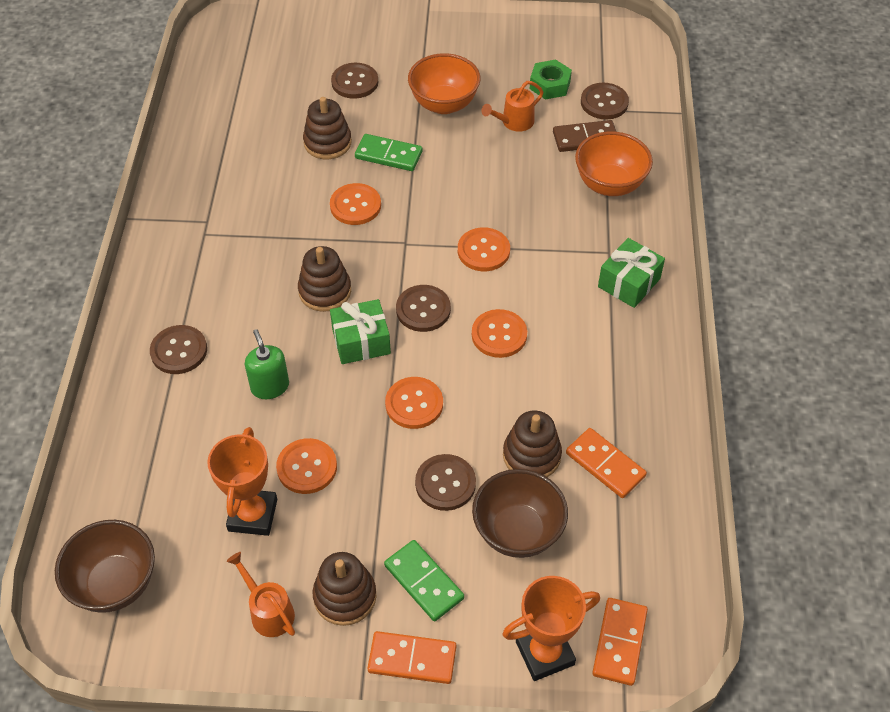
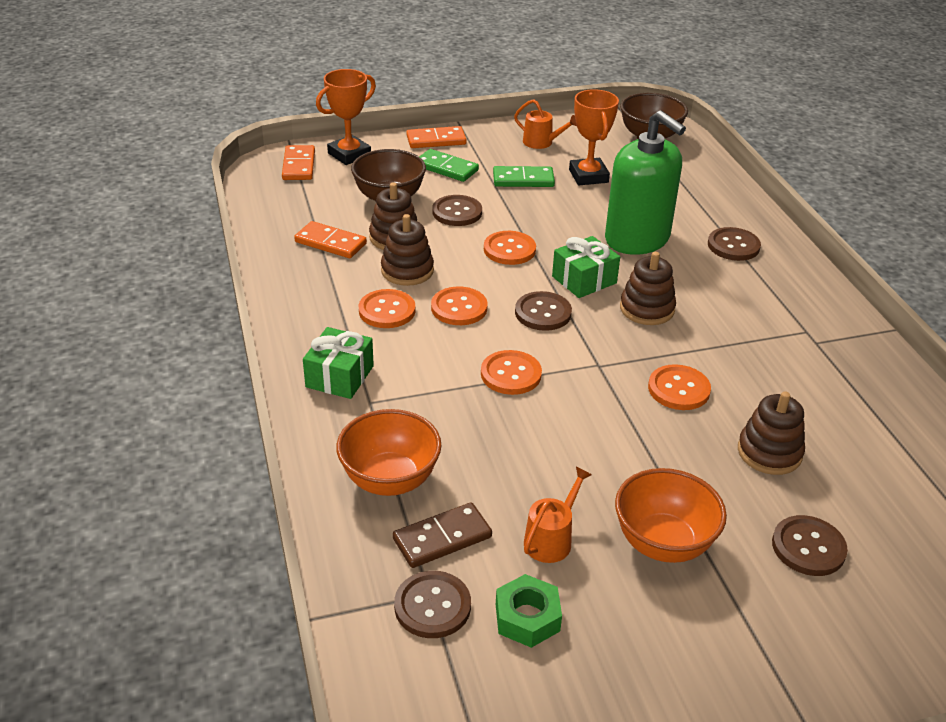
camera: 160 degrees right, 15 degrees down
(270, 386) = (637, 239): green soap dispenser -> green soap dispenser, size x2.08
(307, 467) = (569, 203): orange button -> orange button (387, 311)
(345, 596) = (496, 155): brown stacking toy -> brown stacking toy (407, 270)
(388, 155) = (685, 454): green domino -> green domino (523, 179)

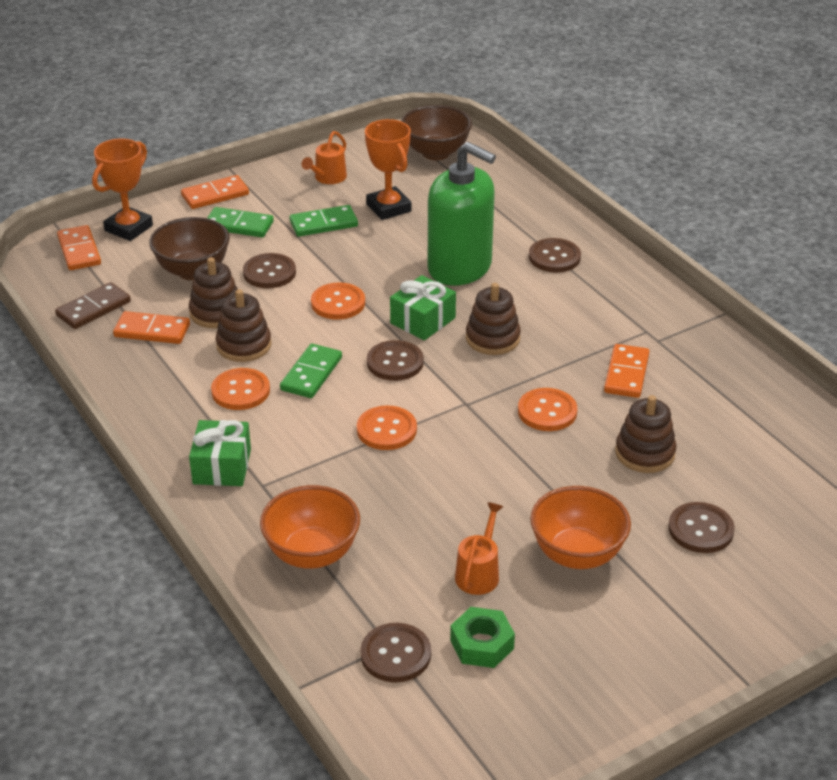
camera: 15 degrees left, 0 degrees up
(442, 538) = (381, 594): brown domino -> brown domino (93, 308)
(459, 308) = (311, 374): orange button -> green domino
(542, 143) = (327, 178): orange watering can -> orange watering can turned 105 degrees clockwise
(773, 369) = (626, 374): none -> orange domino

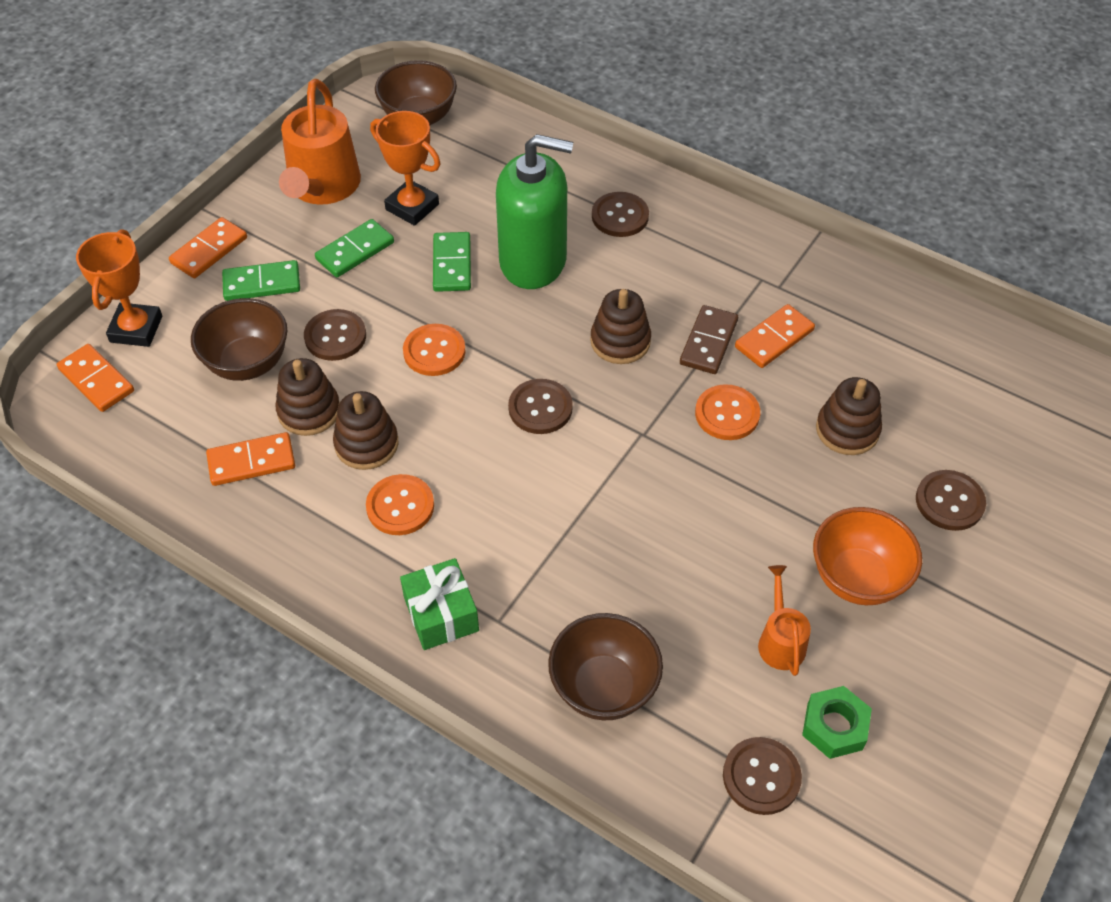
camera: 25 degrees left, 15 degrees up
(93, 308) = (164, 455): brown domino -> brown domino (708, 342)
(311, 374) = (462, 455): green domino -> green domino (452, 264)
(312, 554) = (603, 687): orange bowl -> brown bowl
(327, 178) = (322, 188): orange watering can -> orange watering can, size x1.96
(386, 430) = (584, 498): orange button -> none
(422, 320) = (536, 343): green gift -> none
(626, 374) = (774, 339): orange domino -> orange domino turned 60 degrees clockwise

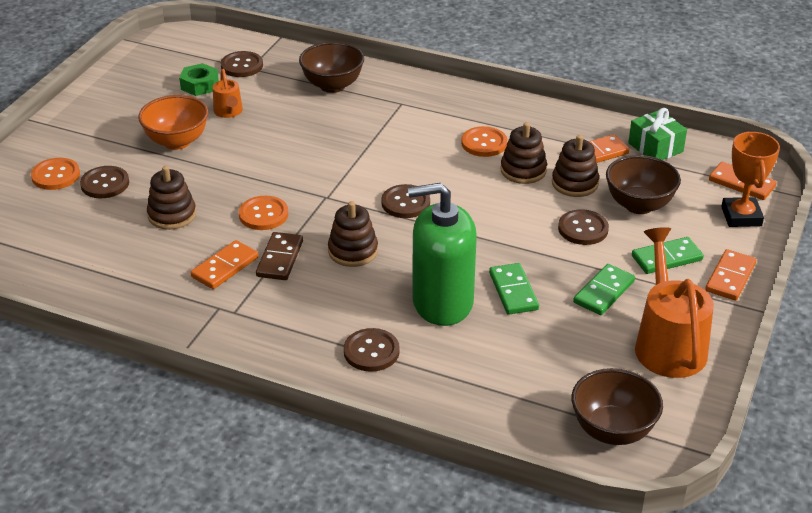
camera: 170 degrees right, 15 degrees down
(412, 207) = (572, 336): orange trophy -> none
(434, 351) = (500, 228): orange button -> orange button (56, 175)
(441, 614) = (437, 102): green gift -> green gift (655, 147)

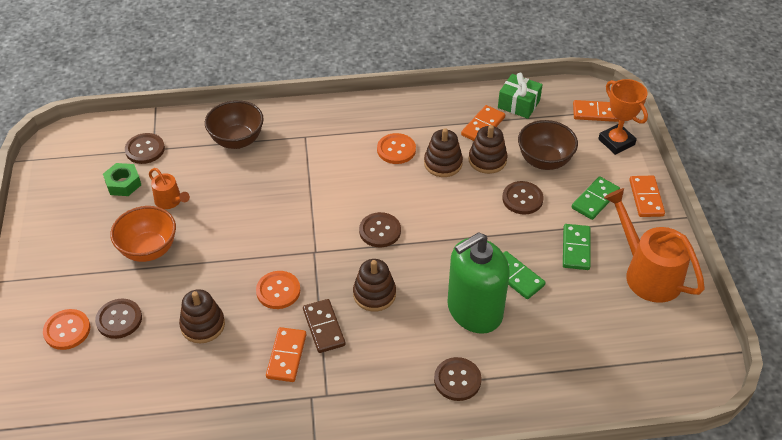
camera: 30 degrees left, 10 degrees up
(612, 430) = (665, 364): brown bowl -> none

